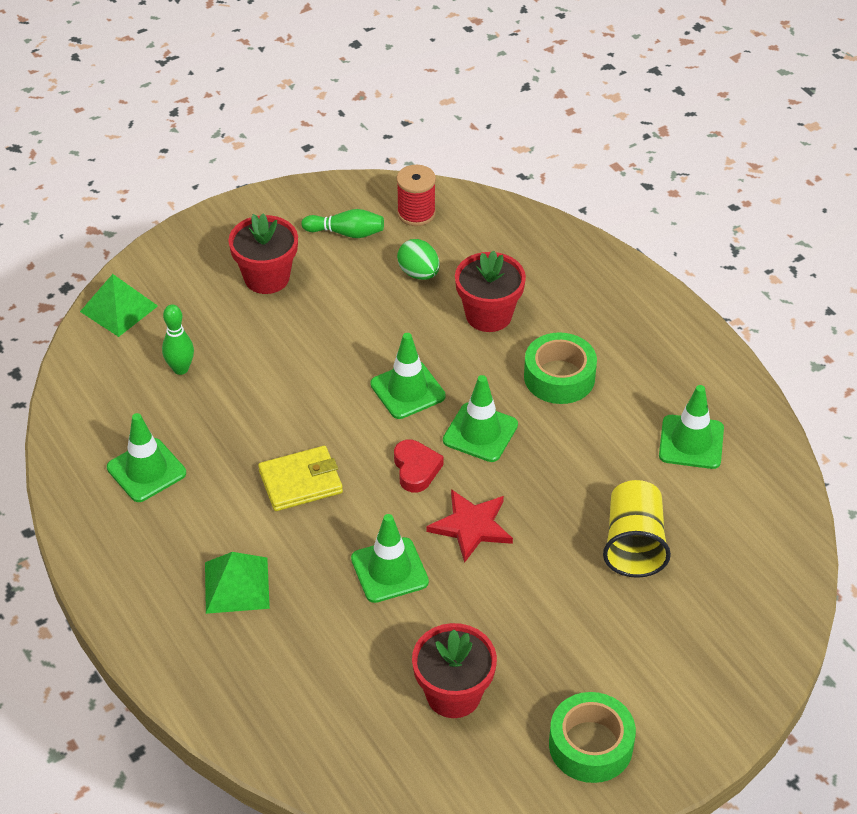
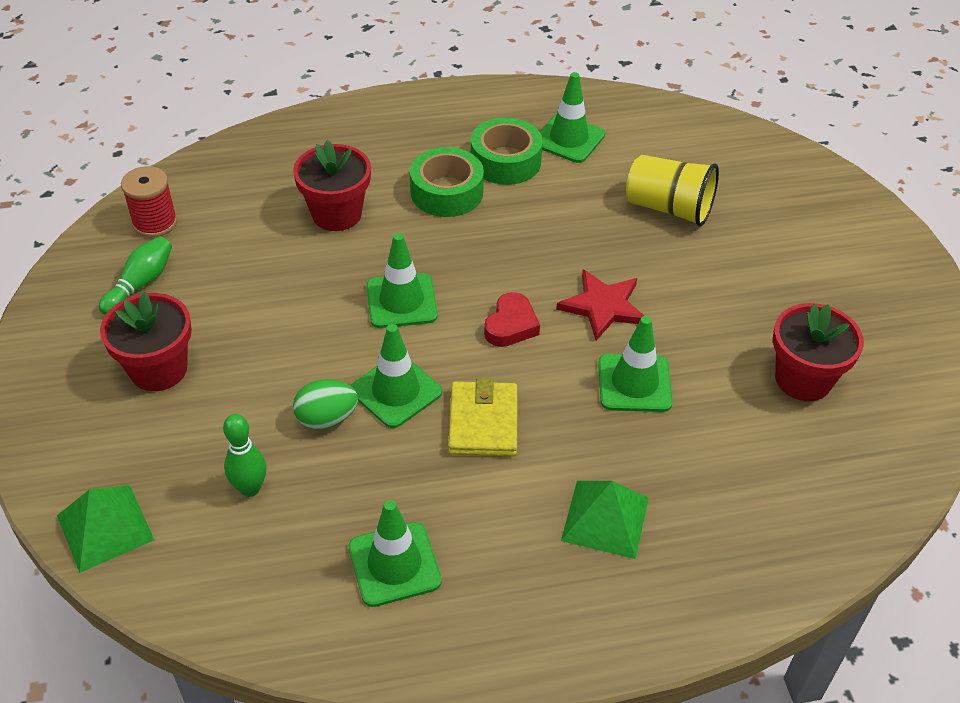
camera: 70 degrees left, 0 degrees up
(416, 469) = (511, 325): red heart -> red heart turned 105 degrees clockwise
(419, 273) = (243, 246): green egg -> green egg (327, 419)
(480, 432) = (487, 265): green traffic cone -> green traffic cone (396, 391)
(590, 745) = (882, 303): green tape -> green tape (505, 161)

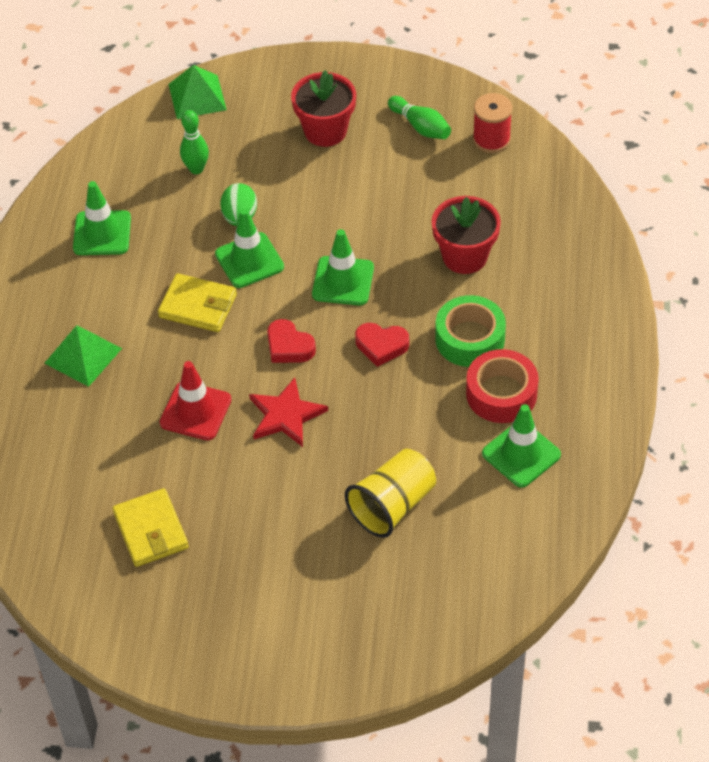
camera: 110 degrees right, 5 degrees up
(481, 253) = (381, 346): none -> red heart
(505, 161) = (501, 394): green tape -> red tape
(634, 383) = (195, 411): green traffic cone -> red traffic cone
(803, 379) = (151, 530): red flower pot -> yellow wallet

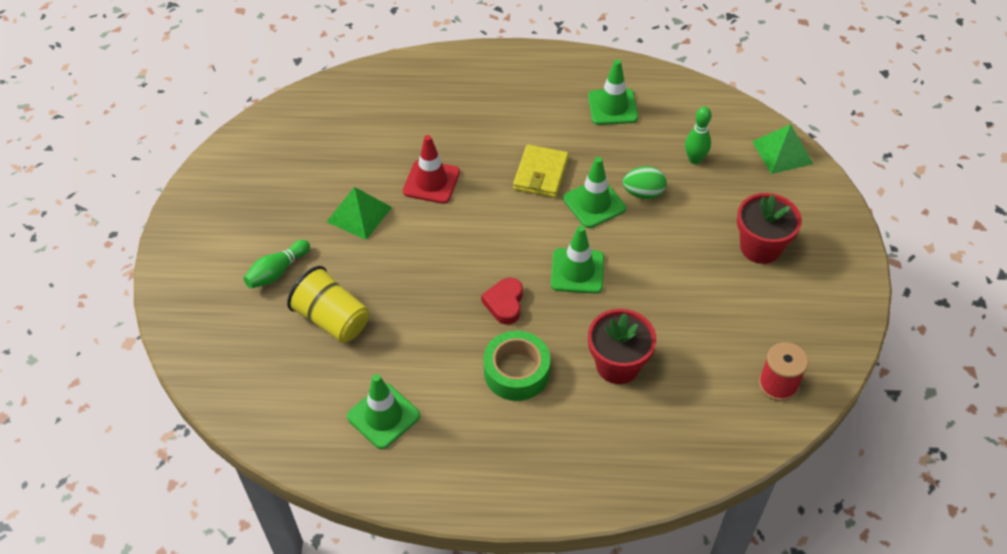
camera: 85 degrees right, 0 degrees up
(83, 356) = (485, 109): green pyramid -> green pyramid (359, 214)
(151, 530) = (318, 166): yellow wallet -> none
(285, 415) = (427, 240): red star -> none
(289, 346) = (501, 237): red heart -> none
(420, 127) = (782, 323): green bowling pin -> green bowling pin (277, 271)
(501, 394) = (453, 399): red tape -> none

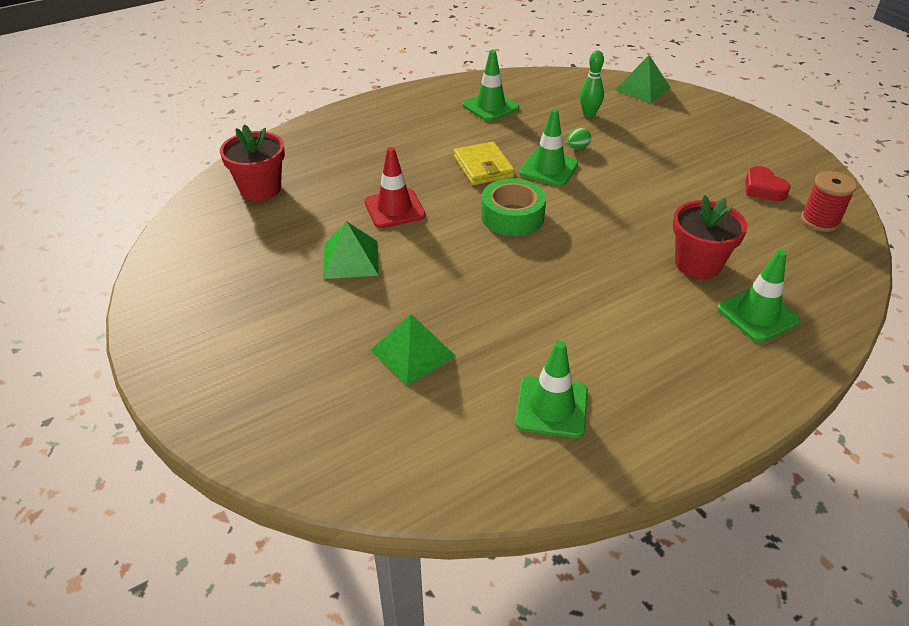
camera: 35 degrees left, 10 degrees down
(277, 271) = (312, 341): green bowling pin -> none
(332, 319) = (413, 353): yellow cup -> green pyramid
(504, 303) = (557, 265): red heart -> red heart (763, 188)
(516, 372) = (626, 309): green tape -> green tape (512, 216)
(577, 271) = (589, 216): green traffic cone -> green traffic cone (757, 315)
(643, 193) = (577, 148): green egg -> green egg, size x0.65
(760, 247) = (699, 146): red flower pot -> red flower pot (260, 189)

